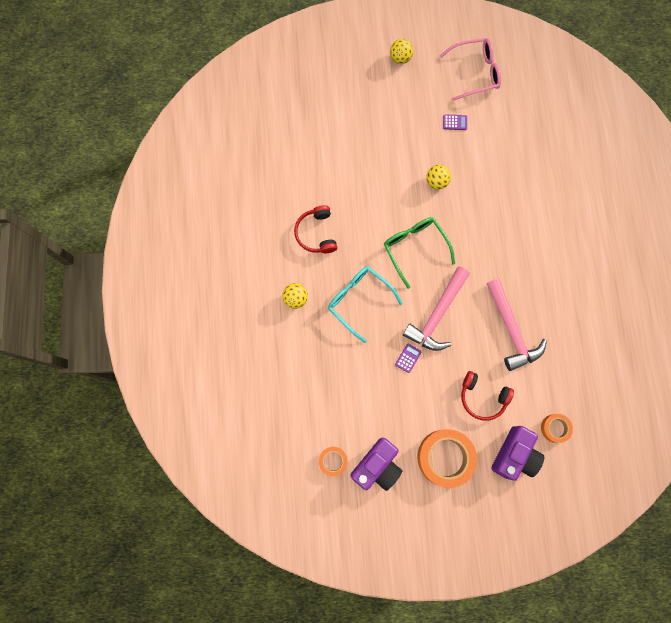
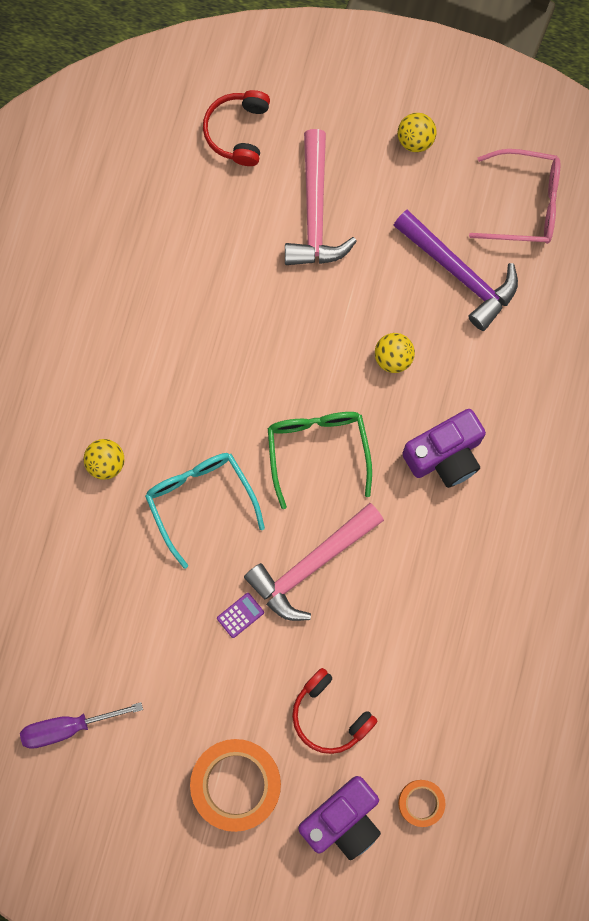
camera: 20 degrees right, 0 degrees up
(316, 233) = (176, 374): red headphones -> red headphones (238, 131)
(333, 461) = (68, 727): orange tape -> purple screwdriver
(377, 466) = (130, 759): purple camera -> purple camera (445, 455)
(455, 122) = (460, 273): purple calculator -> purple hammer
(511, 330) = (416, 630): pink hammer -> pink hammer (315, 213)

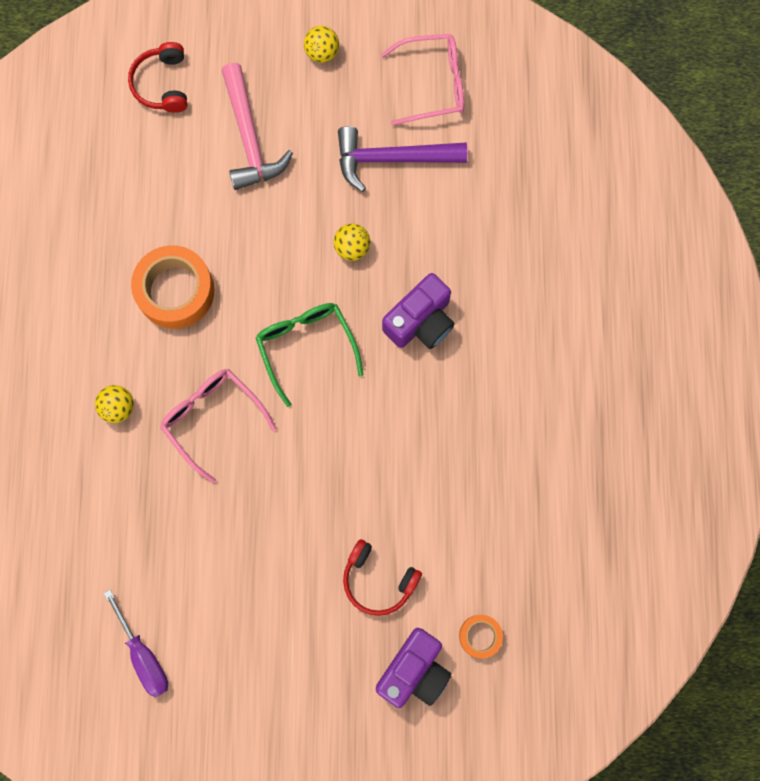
camera: 15 degrees left, 0 degrees up
(68, 727) = (143, 655): purple screwdriver -> purple screwdriver turned 90 degrees counterclockwise
(200, 501) = (212, 419): turquoise glasses -> pink glasses
(236, 784) = (310, 665): orange tape -> orange tape (175, 291)
(240, 615) = (274, 512): purple calculator -> none
(311, 565) = (326, 450): pink hammer -> none
(460, 273) = (392, 159): purple hammer -> purple hammer turned 150 degrees clockwise

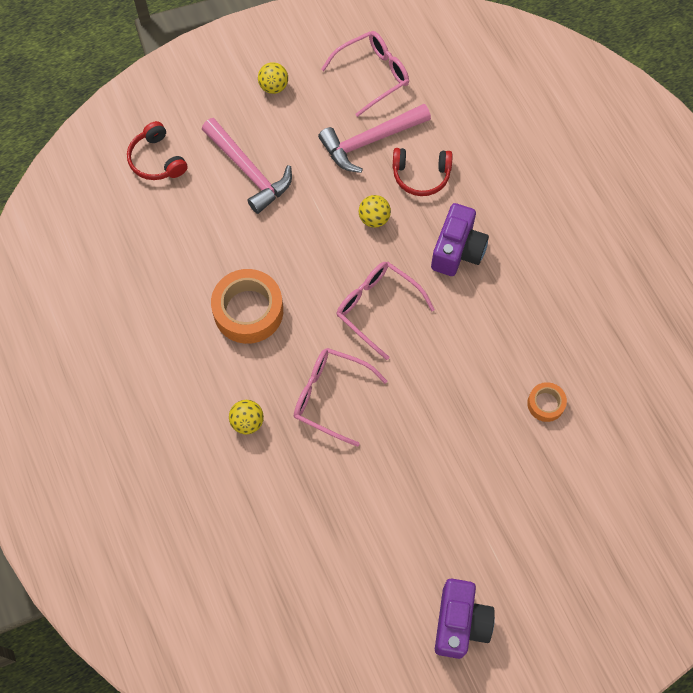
camera: 25 degrees left, 10 degrees down
(143, 655) = (372, 612): purple screwdriver -> none
(306, 346) = (377, 308): green glasses -> pink glasses
(378, 580) = (532, 461): red headphones -> red headphones (421, 175)
(392, 159) = (370, 141): purple hammer -> pink hammer
(414, 670) = (599, 519): purple camera -> purple camera (460, 622)
(480, 636) = (635, 468): orange tape -> orange tape (545, 404)

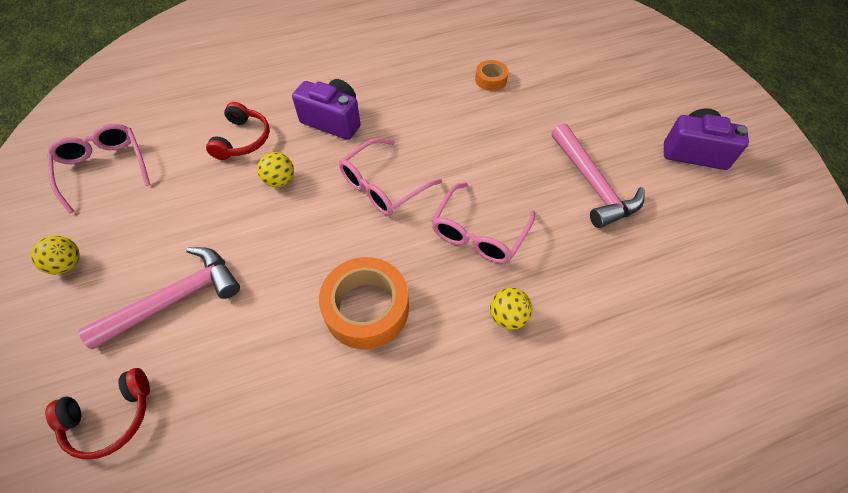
camera: 85 degrees left, 10 degrees down
(370, 141) = (185, 177): pink hammer -> pink hammer (593, 184)

